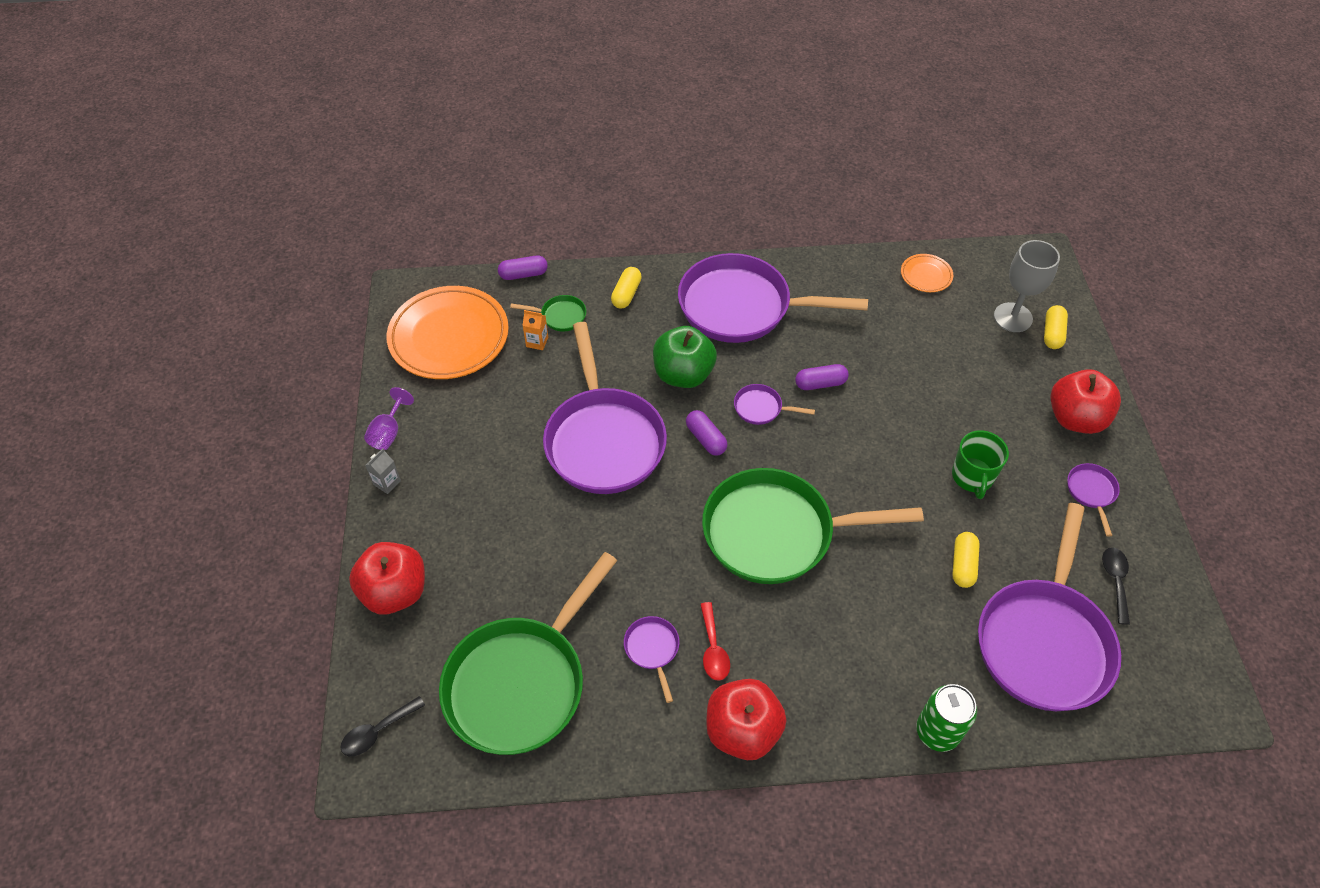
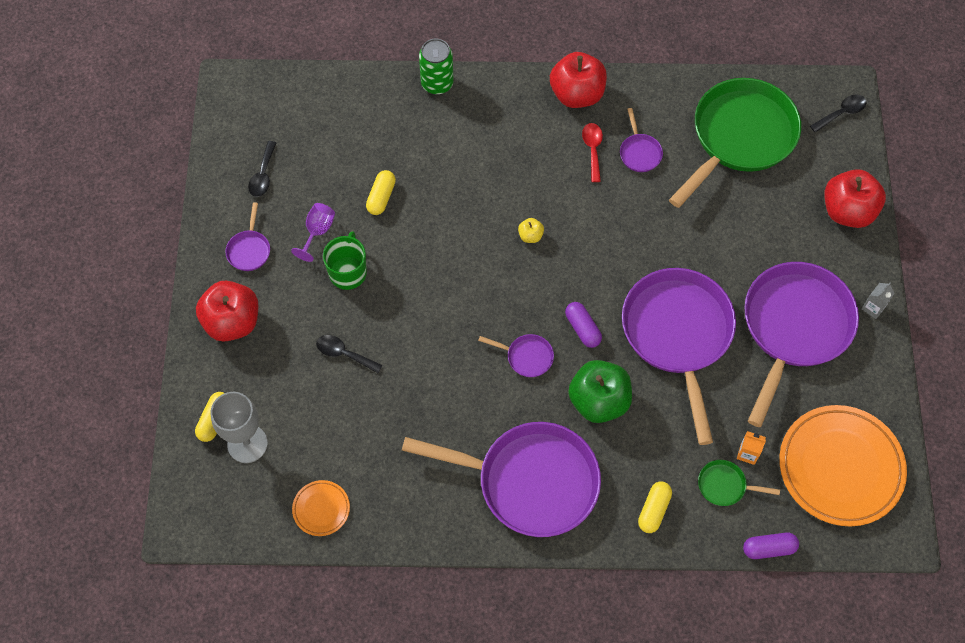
camera: 175 degrees left, 10 degrees up
(388, 432) = (881, 359): purple goblet -> purple goblet (317, 232)
(776, 532) = (530, 236): green pan -> yellow apple
(820, 383) = (464, 379): purple capsule -> none
(949, 397) = (344, 354): none -> black spoon
(1044, 641) = (338, 136): purple pan -> purple pan (794, 327)

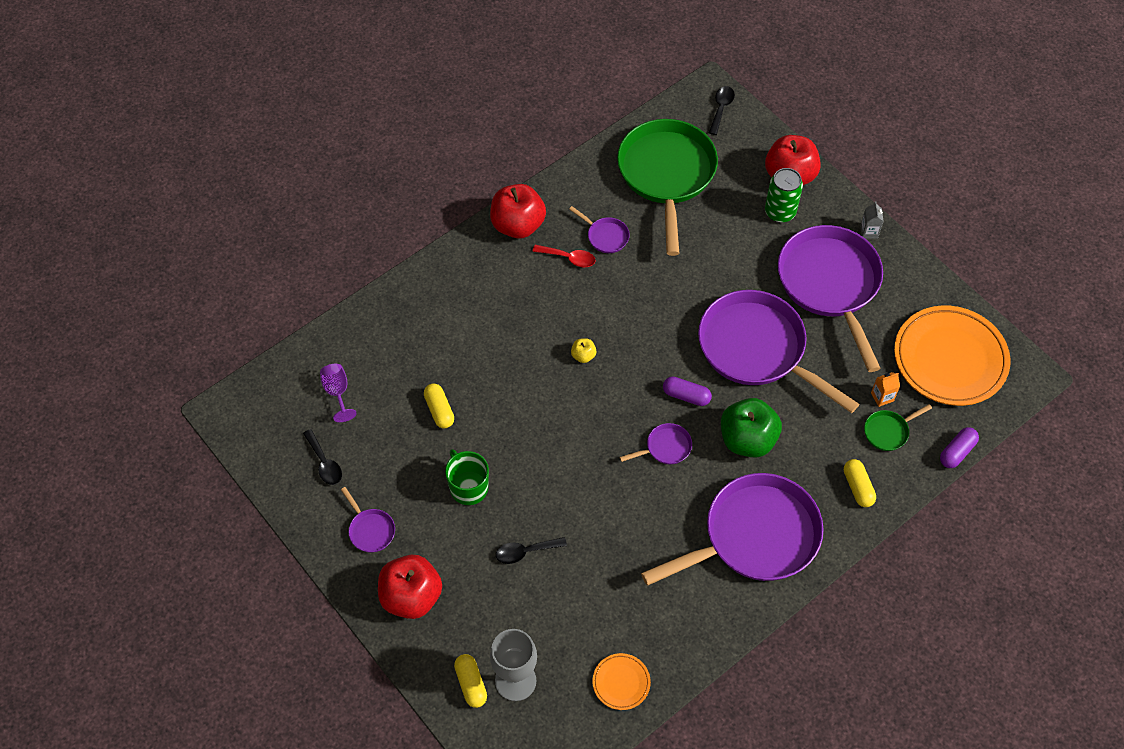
camera: 40 degrees left, 5 degrees down
(317, 232) = (413, 474): purple goblet -> purple goblet (337, 392)
(437, 83) = (400, 291): green can -> green can (780, 212)
(592, 149) = (569, 258): red spoon -> red spoon turned 150 degrees clockwise

